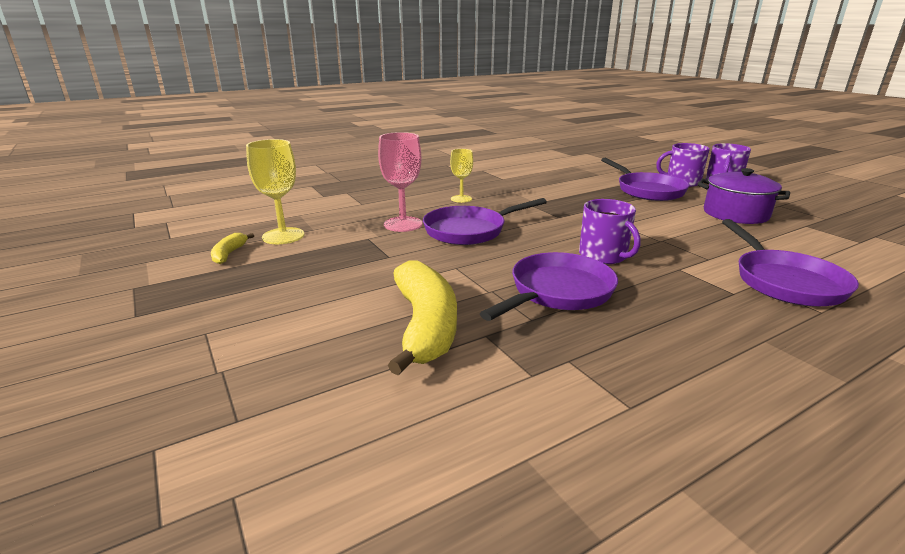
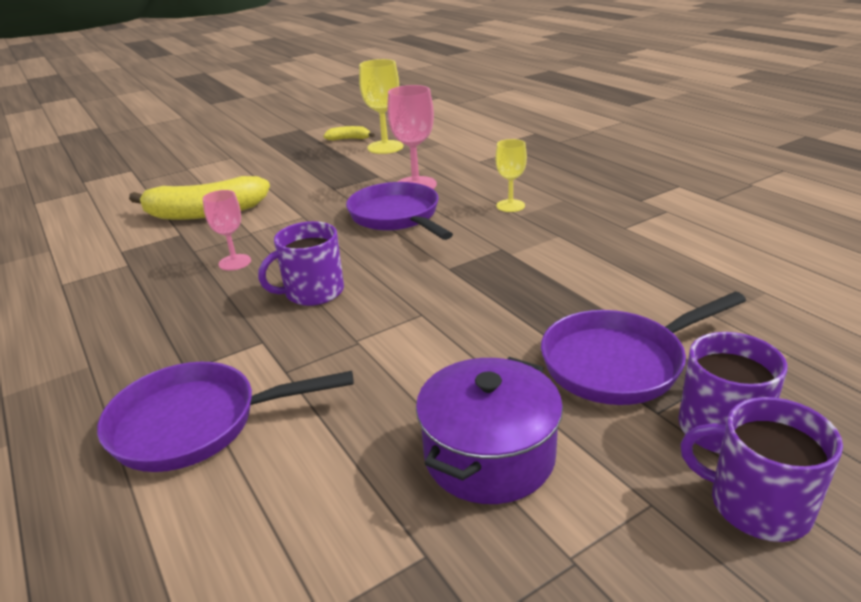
camera: 90 degrees right, 5 degrees up
(557, 292) = (235, 262): purple pan -> pink goblet

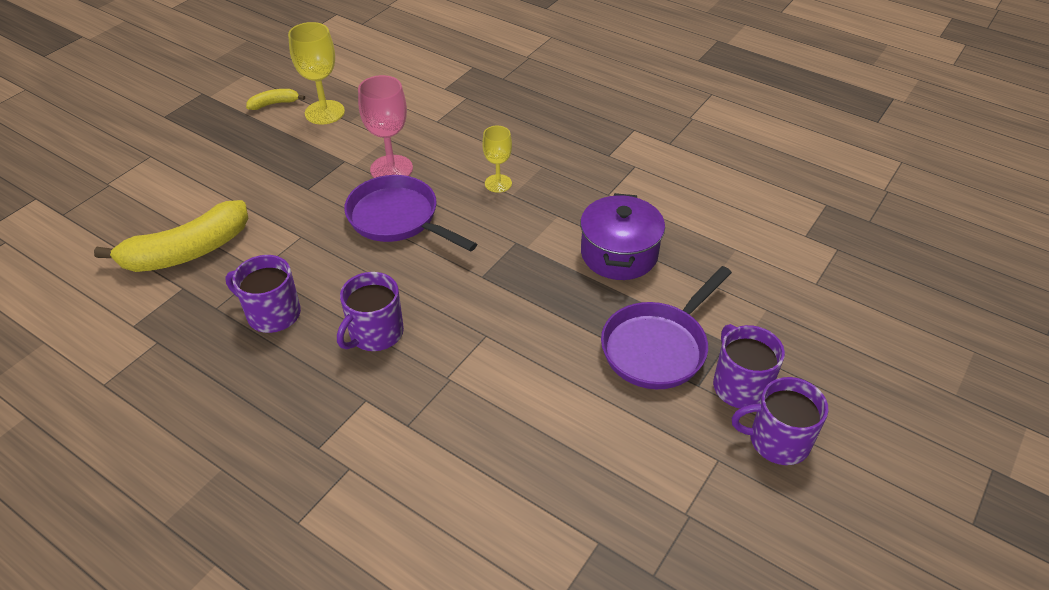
camera: 25 degrees left, 15 degrees up
(196, 423) = (367, 495): purple pan -> none
(235, 262) = (272, 314): pink goblet -> purple mug
(489, 456) = (603, 455): purple pot -> purple pot (619, 254)

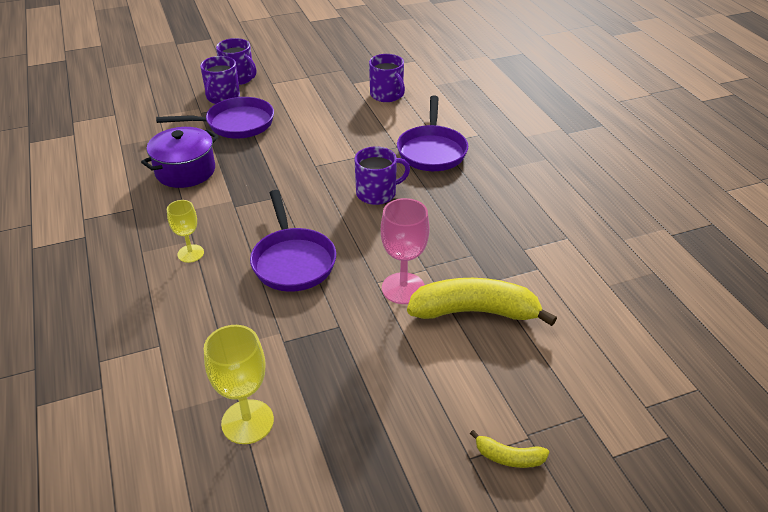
camera: 145 degrees left, 5 degrees down
(272, 314) = (434, 233): purple mug -> purple mug (387, 95)
(274, 104) = (288, 471): yellow banana -> yellow banana (508, 457)
(351, 444) = (432, 150): none -> purple pan
(391, 169) = (253, 310): pink goblet -> pink goblet (403, 288)

